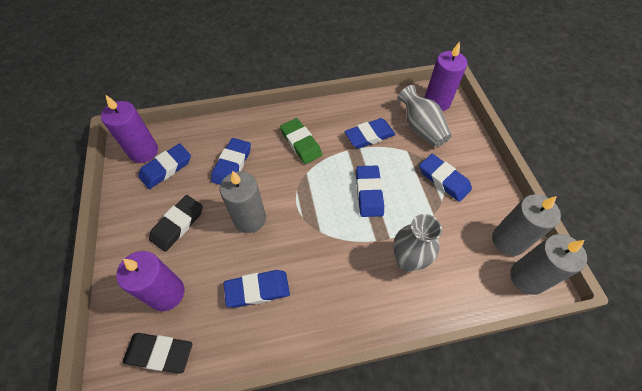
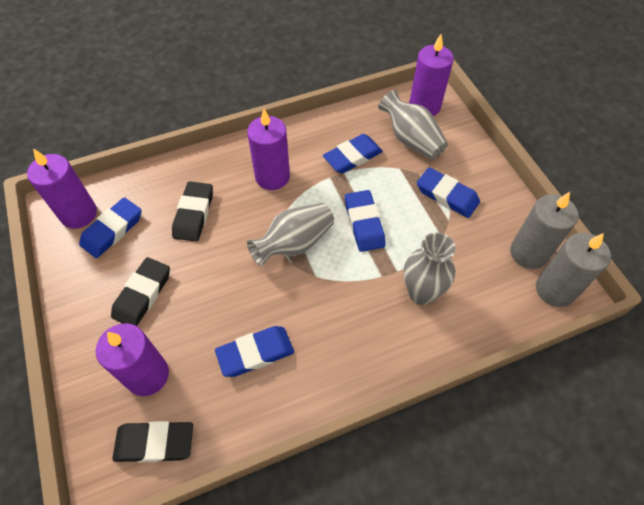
camera: 10 degrees left, 0 degrees up
(232, 164) = (194, 214): blue eraser -> black eraser
(250, 219) = (229, 274): grey candle -> none
(301, 143) = (272, 177): green eraser -> purple candle
(308, 201) = (294, 243): none -> grey vase

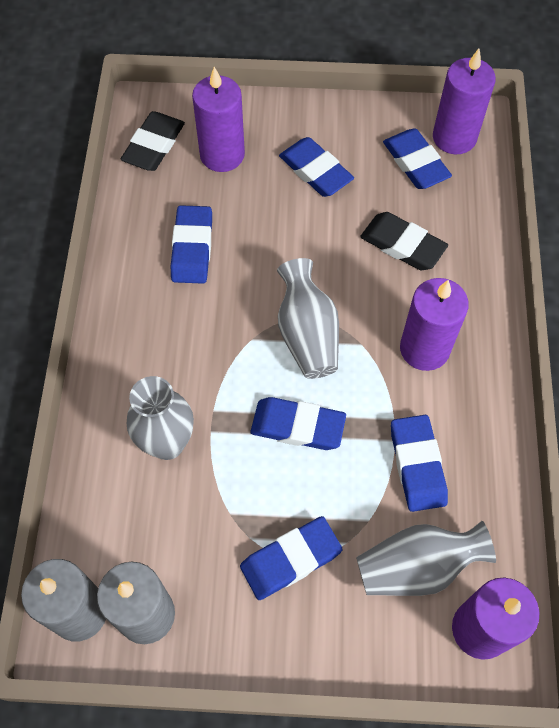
camera: 115 degrees right, 5 degrees up
(142, 294) = (315, 171): black eraser -> blue eraser

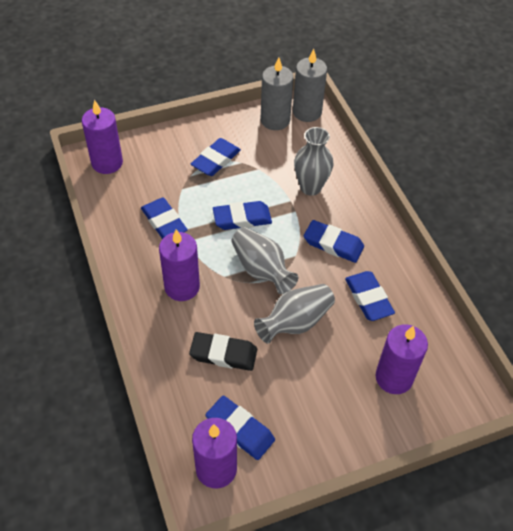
camera: 155 degrees right, 10 degrees down
(154, 145) = (449, 366): black eraser -> none
(315, 171) = (315, 391): blue eraser -> blue eraser (333, 244)
(417, 567) = (148, 177): grey vase -> grey vase (295, 322)

